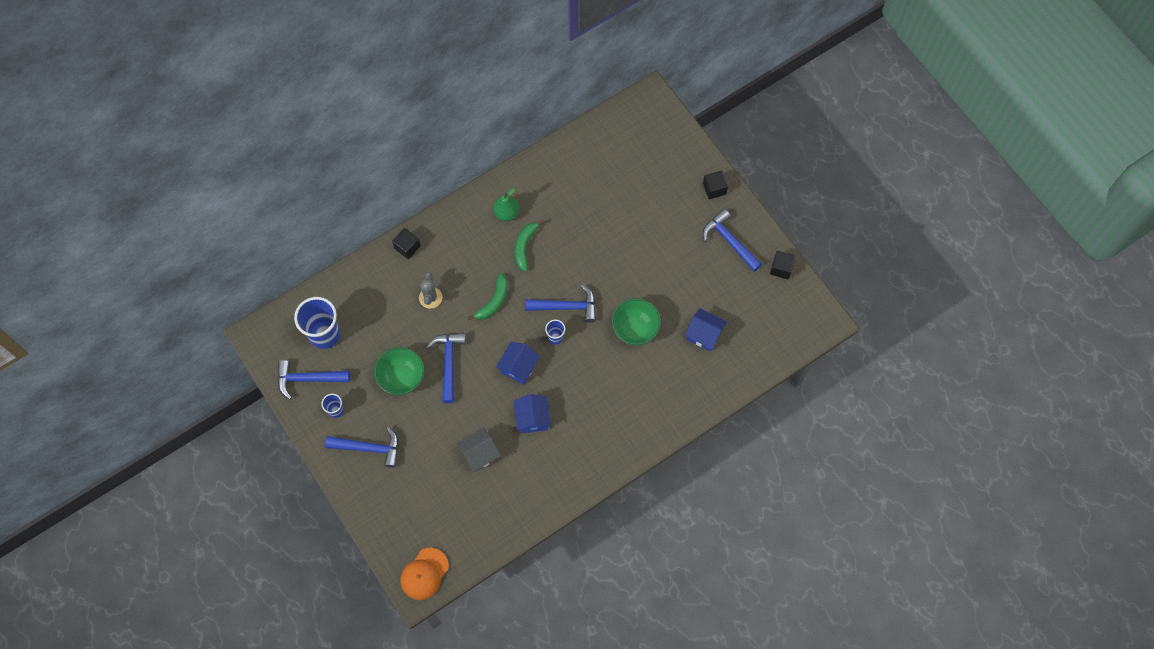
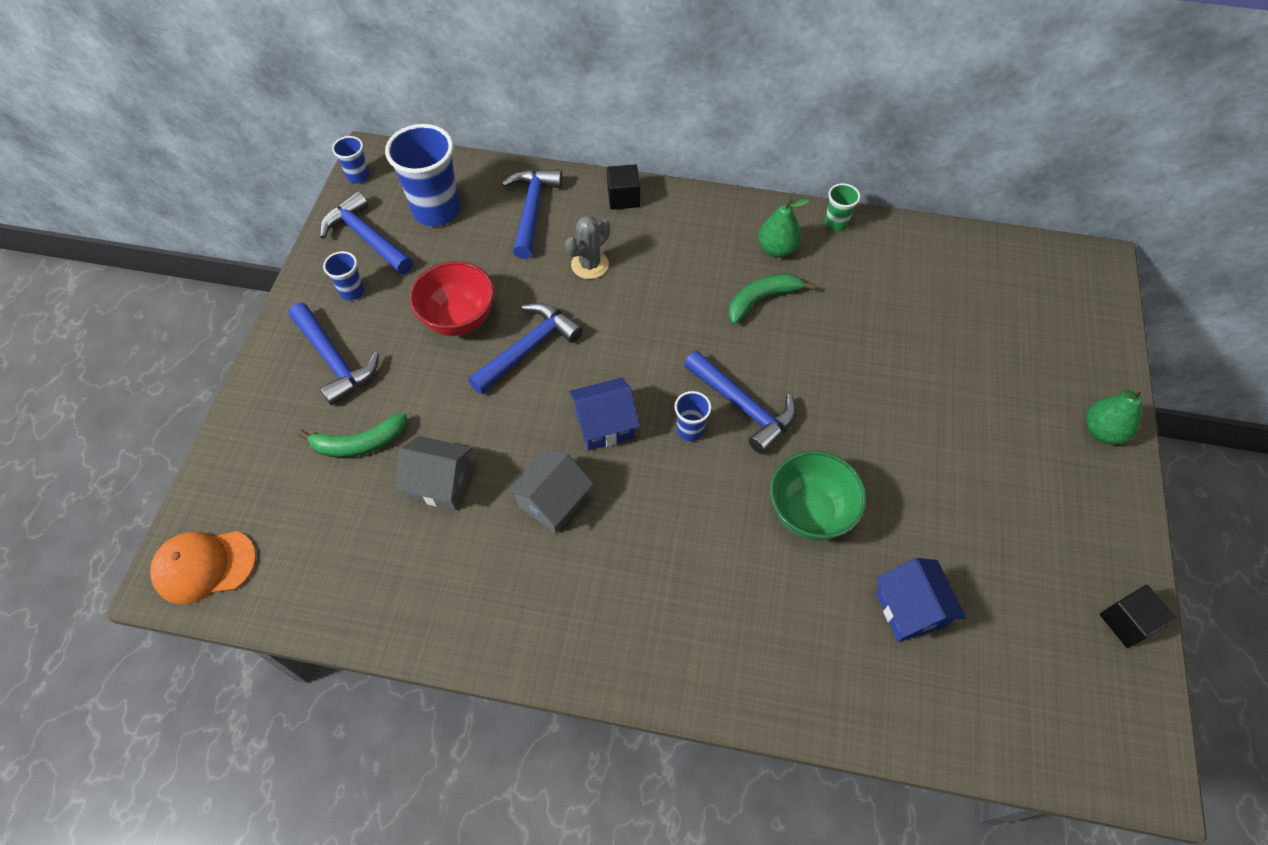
camera: 45 degrees right, 10 degrees down
(261, 351) = (358, 176): none -> blue cup
(402, 378) = (459, 319): green bowl -> red bowl
(494, 301) = (658, 327): green banana -> green banana (360, 443)
(520, 175) = (835, 224): none -> green cup
(532, 418) = (553, 501): blue house -> grey house
(714, 189) = (1102, 431): black cube -> green pear
(729, 241) = (1067, 515): blue hammer -> blue hammer (532, 210)

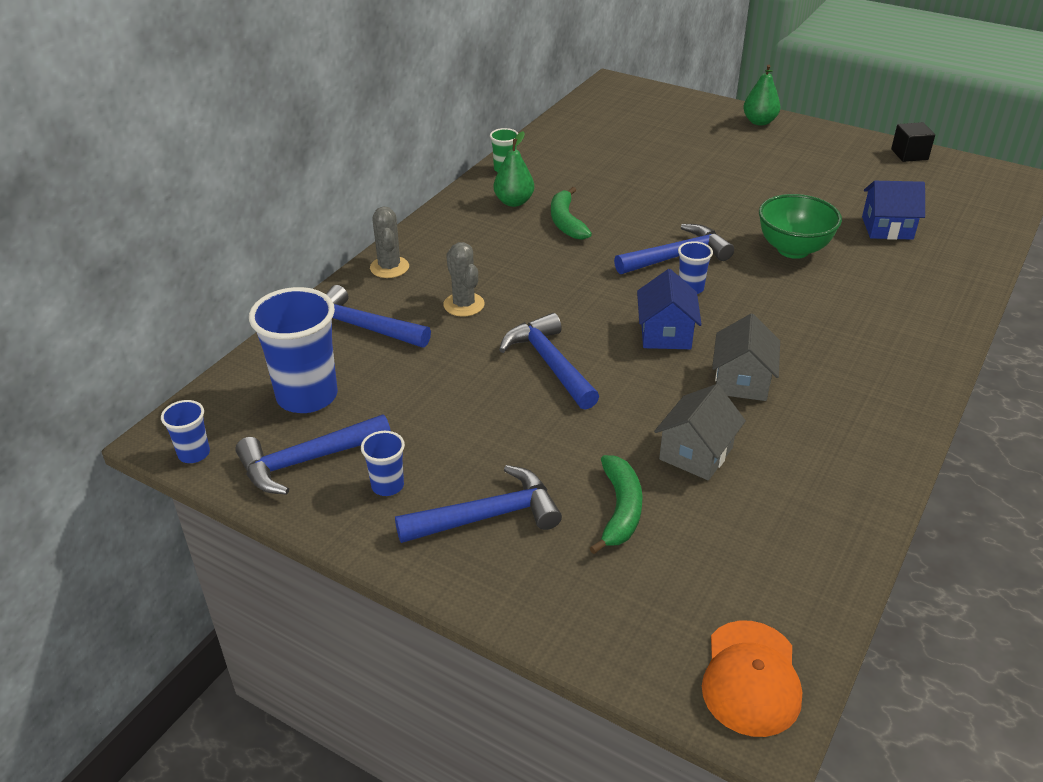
camera: 70 degrees left, 20 degrees down
(459, 319) = (483, 405): red bowl -> none
(553, 501) = (742, 381): grey house -> grey house turned 45 degrees clockwise
(623, 198) = (389, 267): black cube -> grey cactus

